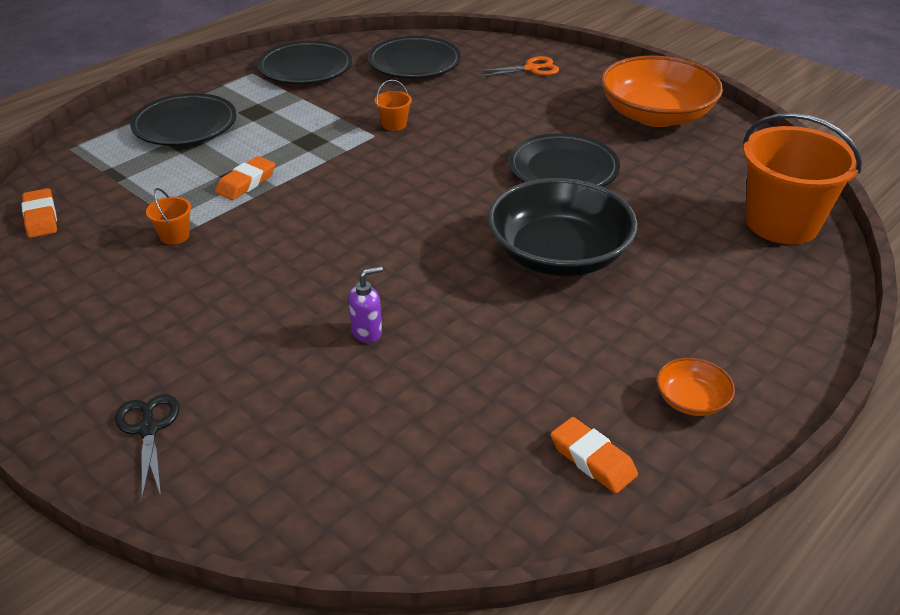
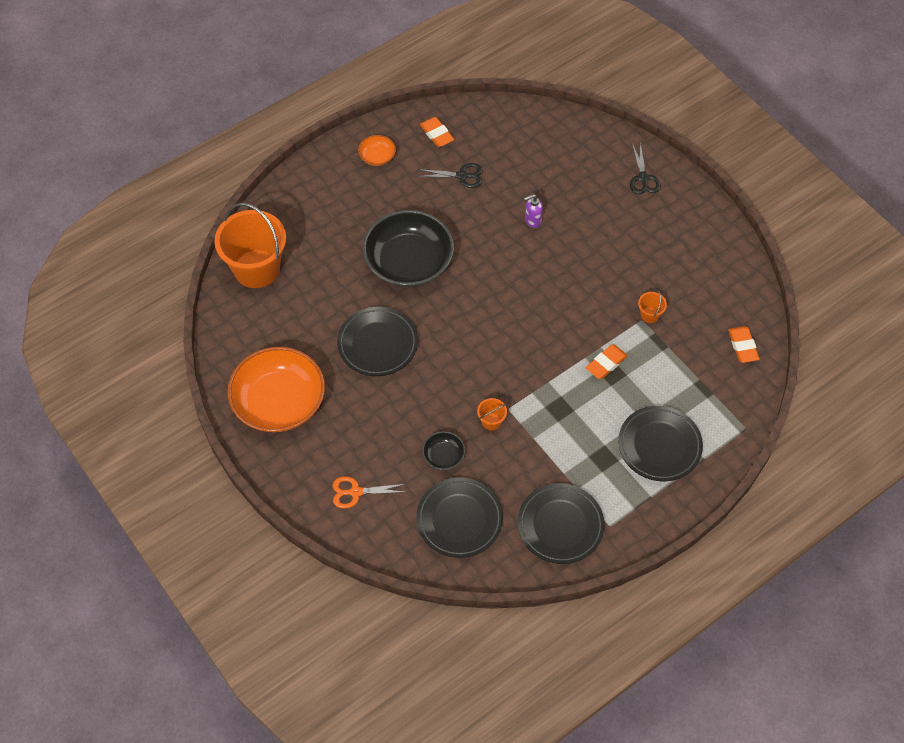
camera: 170 degrees left, 20 degrees up
(444, 97) = (443, 456): none -> black bowl
(514, 387) = (462, 176): none -> black scissors

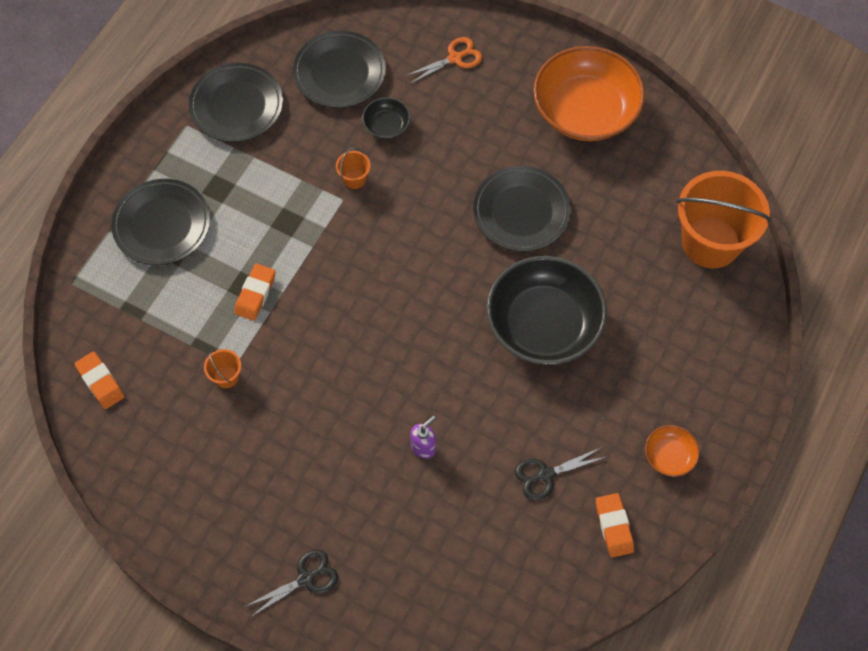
camera: 155 degrees right, 5 degrees up
(436, 134) = (614, 526): orange eraser -> orange eraser turned 45 degrees clockwise
(643, 178) = (306, 579): black scissors -> black scissors turned 90 degrees clockwise

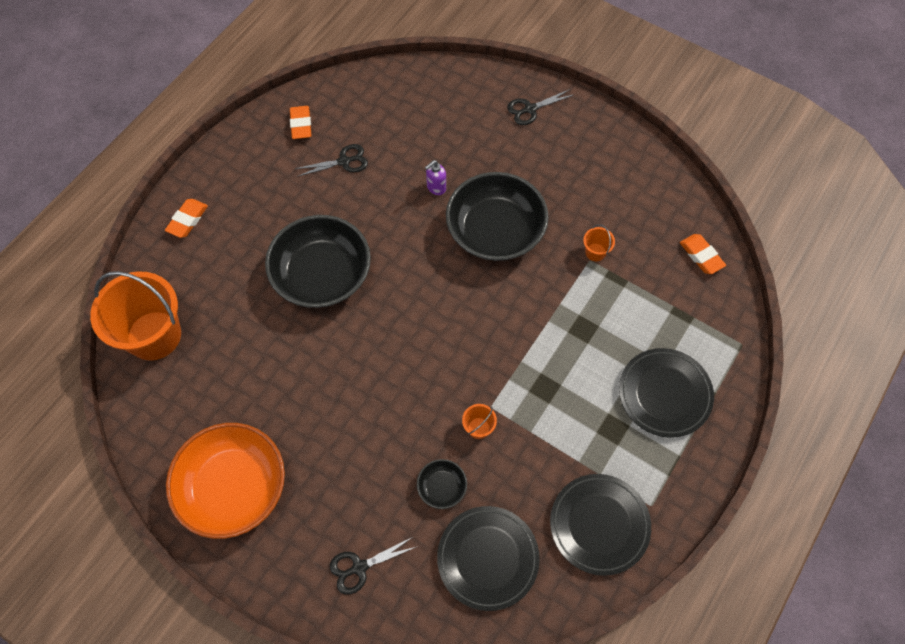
camera: 175 degrees left, 0 degrees up
(255, 294) = (573, 320): orange eraser -> orange eraser (187, 220)
(346, 395) = (495, 230): none -> black bowl
(455, 58) = (359, 567): orange scissors -> black scissors
(521, 212) = (321, 379): black plate -> none
(669, 456) = (246, 167): orange bowl -> none

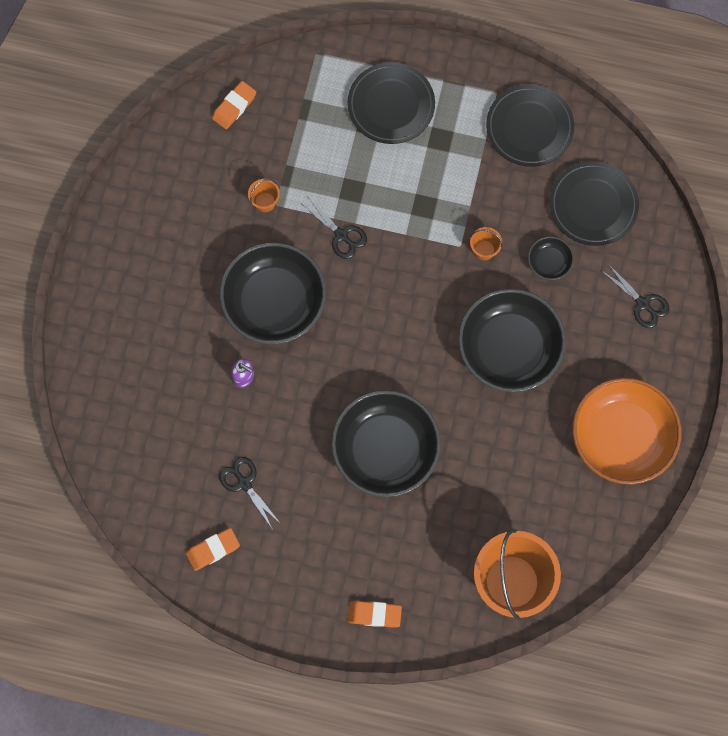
camera: 110 degrees left, 10 degrees up
(369, 414) = (509, 348): none -> black bowl
(530, 109) = (109, 316): black scissors -> black scissors (341, 235)

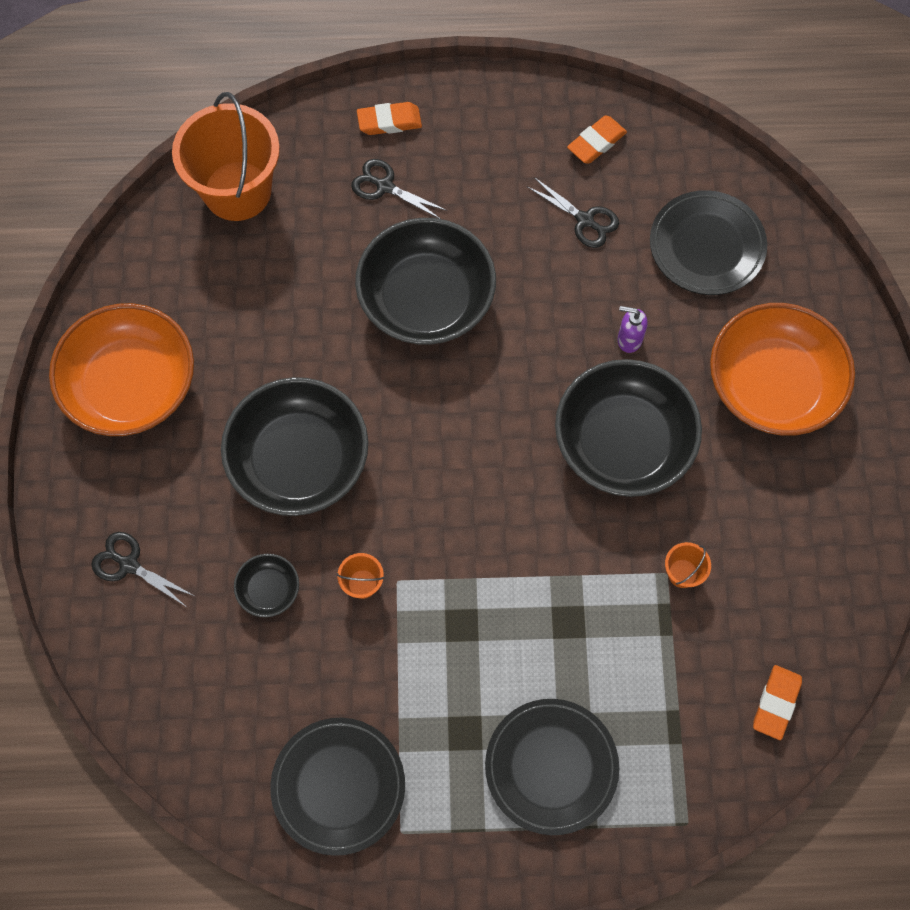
camera: 165 degrees right, 5 degrees down
(152, 316) = (773, 384): none -> orange bowl
(341, 235) = (563, 554): black scissors -> black scissors (385, 186)
(593, 205) = (222, 689): black plate -> black plate (706, 246)

